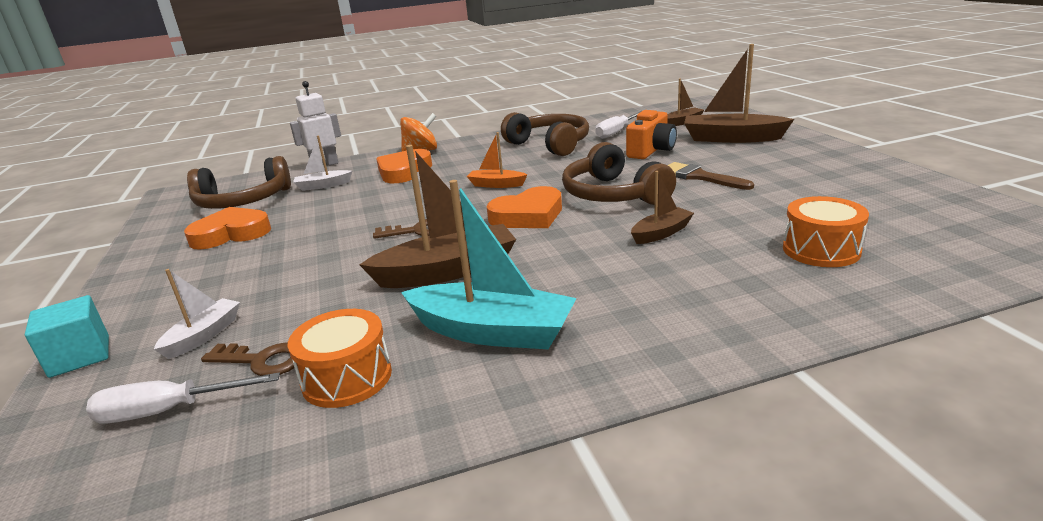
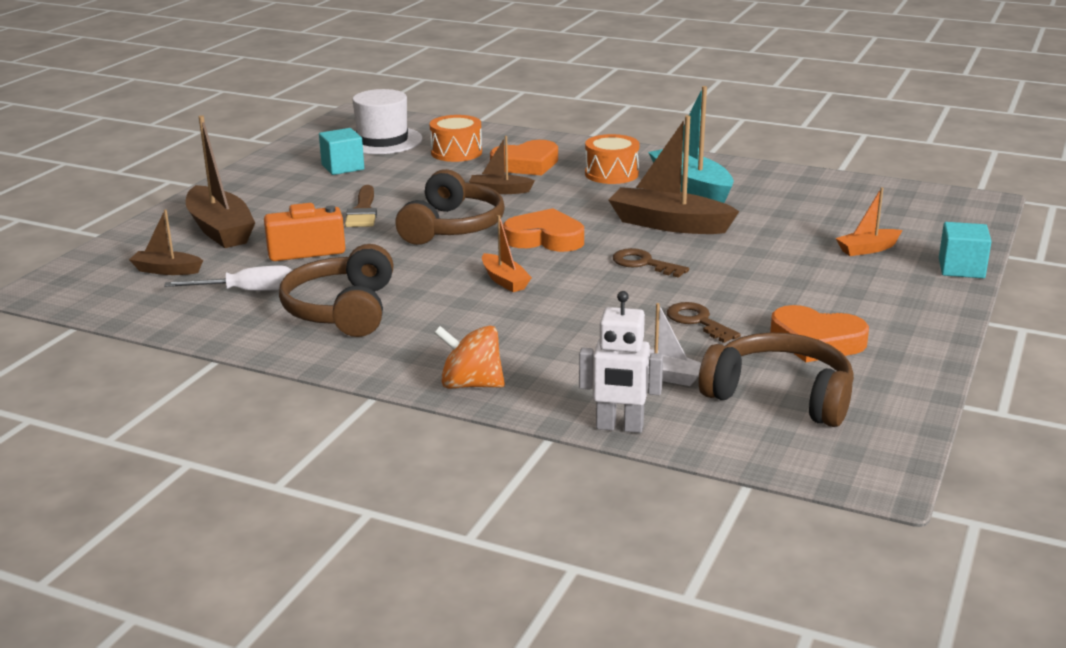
camera: 140 degrees left, 0 degrees up
(169, 411) = (895, 218): white screwdriver -> none
(203, 335) = (868, 249): white boat -> orange boat
(262, 361) = (833, 221): brown key -> brown key (698, 321)
(347, 378) = (789, 197): orange drum -> orange drum (611, 174)
(404, 171) = (549, 351): orange heart -> orange heart (526, 164)
(835, 192) = (343, 167): none -> turquoise cube
(920, 227) = (382, 141): none -> white hat

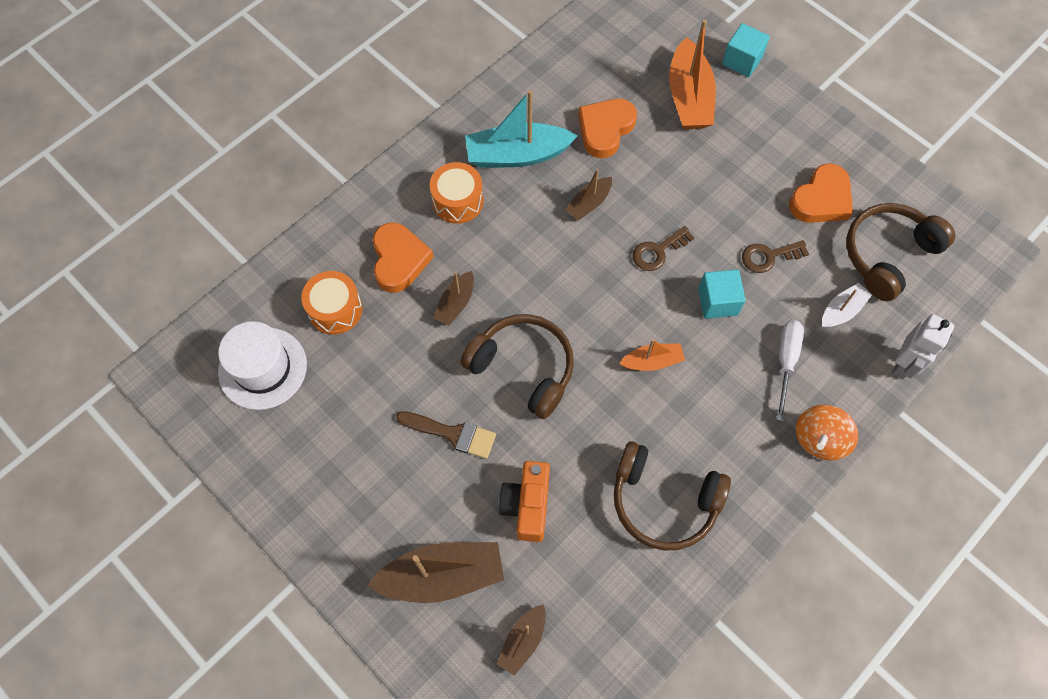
camera: 70 degrees left, 40 degrees up
(247, 291) = (598, 573): white screwdriver -> white screwdriver (785, 362)
(343, 167) = (323, 425): turquoise cube -> turquoise cube (718, 301)
(545, 238) = (580, 304): orange heart -> orange heart (605, 129)
(669, 224) = (589, 203): brown boat -> brown boat, size x0.54
(868, 249) = (689, 97): orange boat -> orange boat, size x1.86

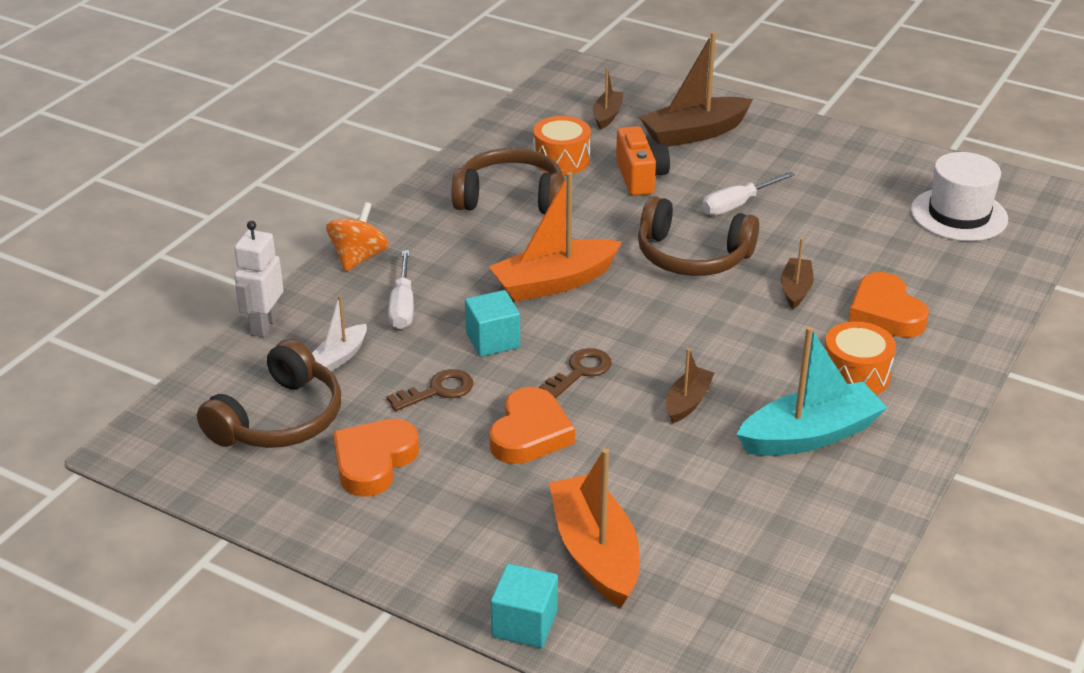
camera: 165 degrees right, 30 degrees down
(335, 309) = (923, 264): orange drum -> orange drum (561, 160)
(452, 434) = (737, 205): brown brush -> white screwdriver
(605, 129) = (703, 487): orange heart -> orange heart (530, 433)
(652, 361) = (554, 282): orange boat -> orange boat, size x1.86

